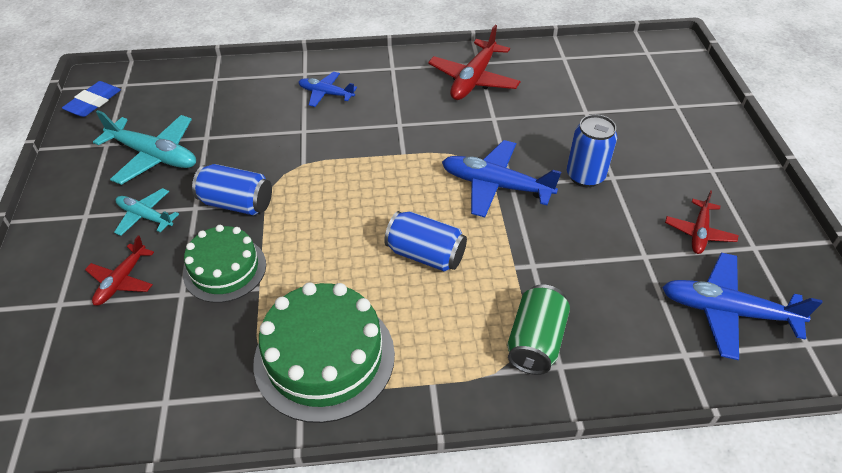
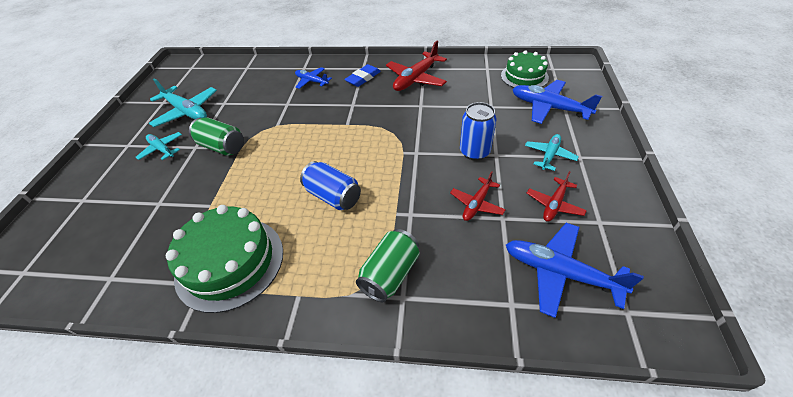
camera: 15 degrees right, 0 degrees up
(93, 102) = (168, 77): blue eraser -> blue eraser (363, 78)
(121, 281) = (126, 190): red plane -> red plane (477, 204)
(225, 269) = (194, 190): green cake -> green cake (524, 76)
(237, 203) = (222, 147): blue can -> green can
(495, 185) = (404, 152): blue plane -> blue plane (548, 107)
(676, 171) = (549, 155): none -> turquoise plane

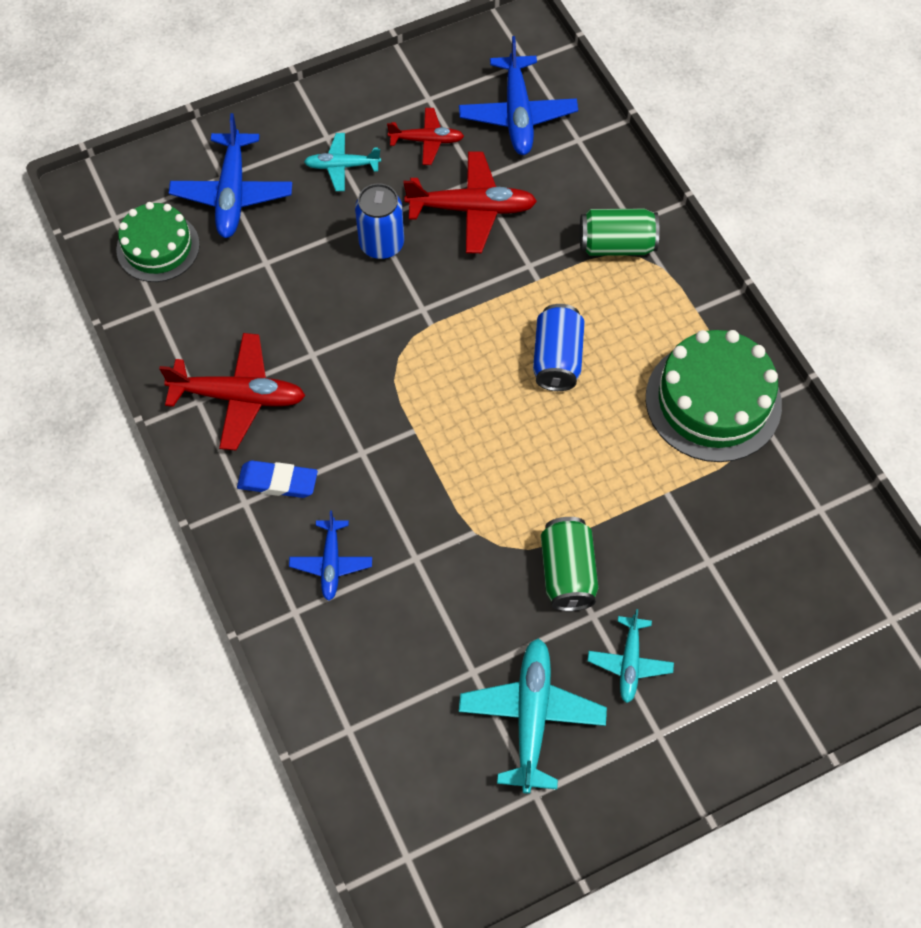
camera: 125 degrees left, 15 degrees up
(477, 204) = (472, 209): red plane -> red plane, size x1.68

